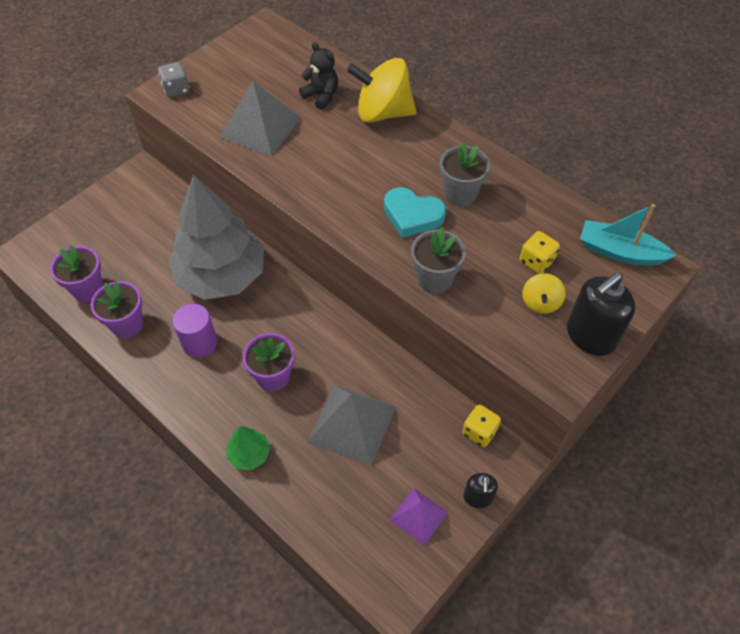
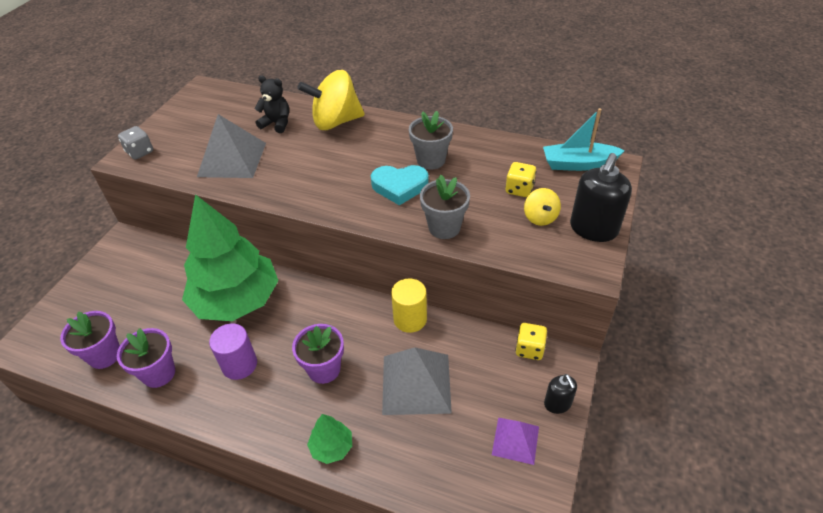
camera: 20 degrees left, 10 degrees down
(221, 275) = (237, 300): grey tree -> green tree
(376, 356) = (410, 319): none -> yellow cylinder

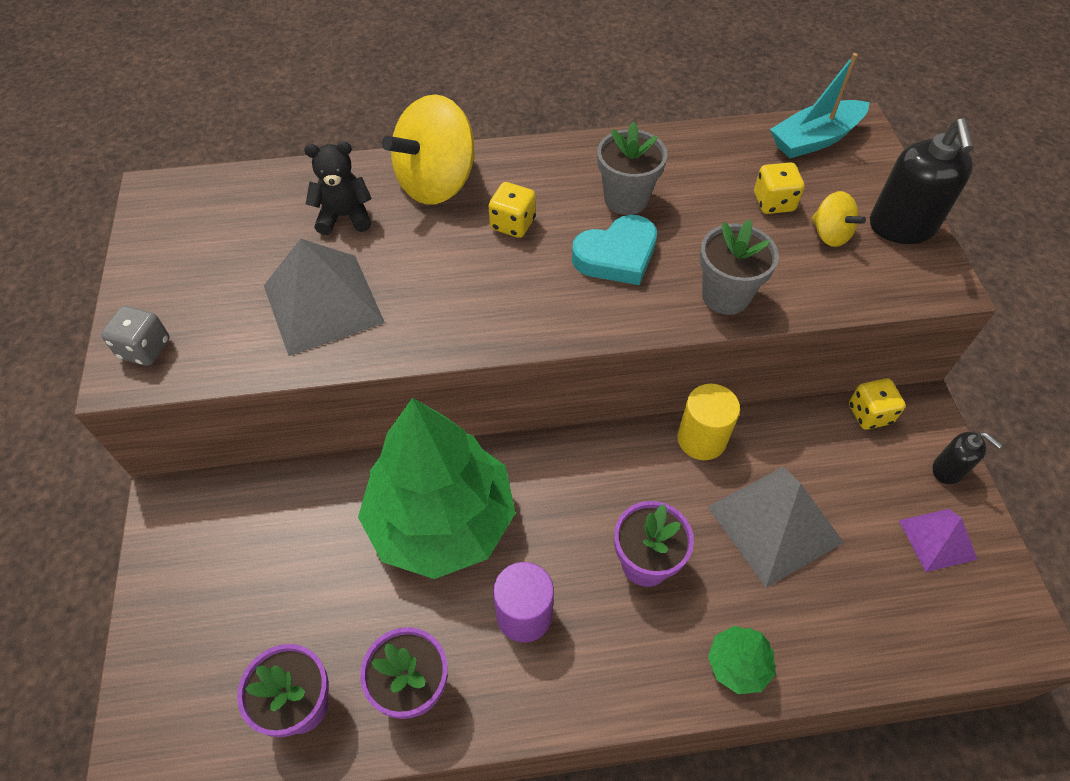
camera: 30 degrees left, 10 degrees up
(357, 153) = (512, 224): none -> yellow dice

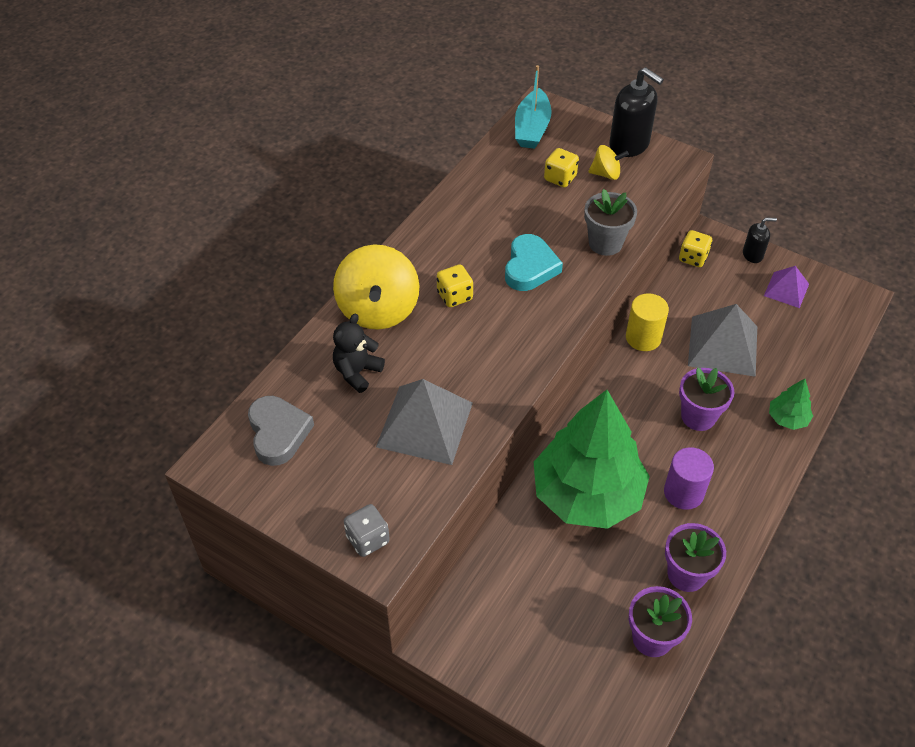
camera: 50 degrees left, 5 degrees down
(224, 210) = (278, 433): none -> grey heart
(626, 199) = (490, 234): grey flower pot -> none

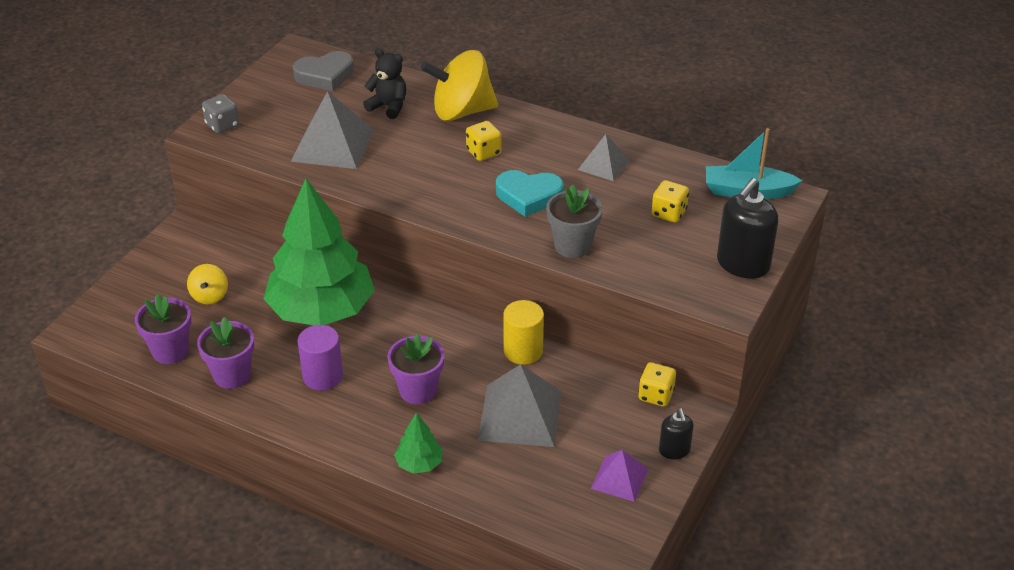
camera: 85 degrees right, 10 degrees down
(484, 211) = (603, 164): none -> grey pyramid
(606, 174) = (685, 246): yellow spinning top -> yellow spinning top (209, 296)

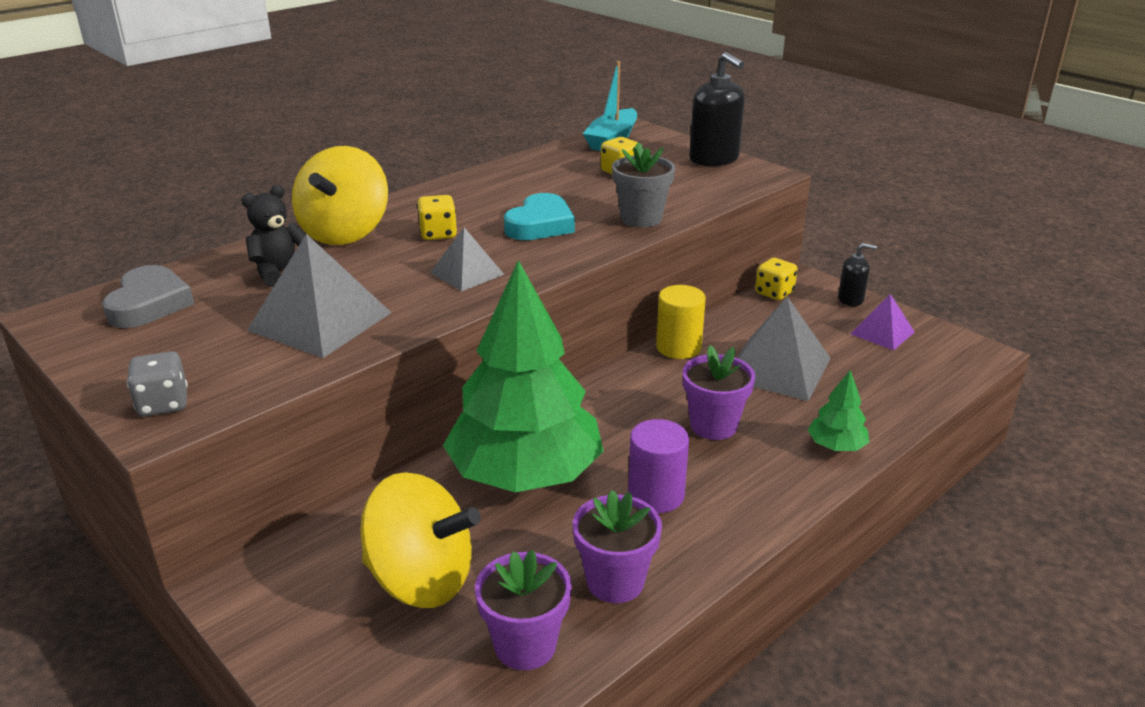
camera: 70 degrees left, 10 degrees down
(209, 296) = (421, 580): yellow spinning top -> yellow spinning top, size x2.00
(603, 164) = (518, 184): grey pyramid -> grey pyramid (466, 273)

